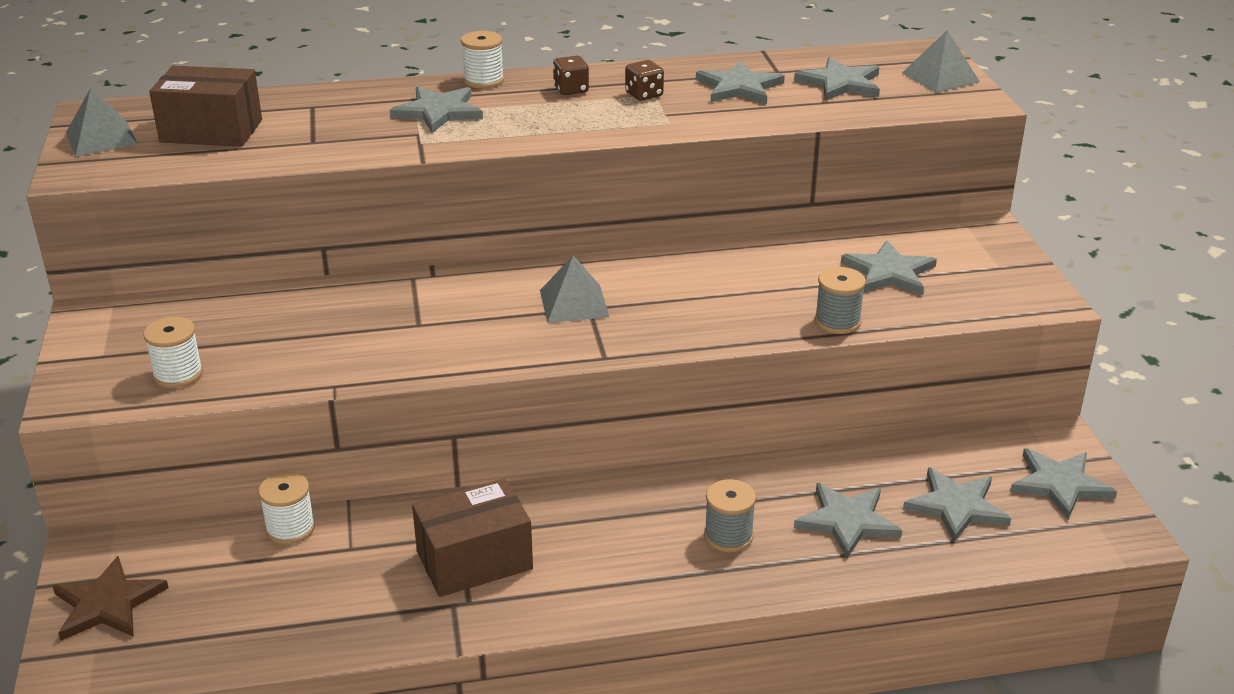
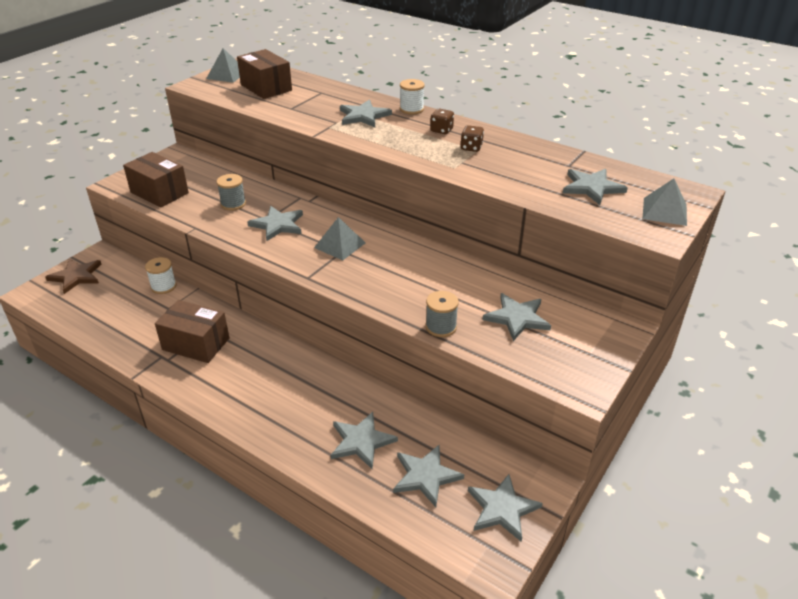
camera: 45 degrees right, 5 degrees up
(178, 374) = (159, 193): white spool -> brown box
(728, 536) = (300, 407): grey spool -> grey spool (233, 204)
(739, 87) = (529, 165): grey star -> grey star (278, 225)

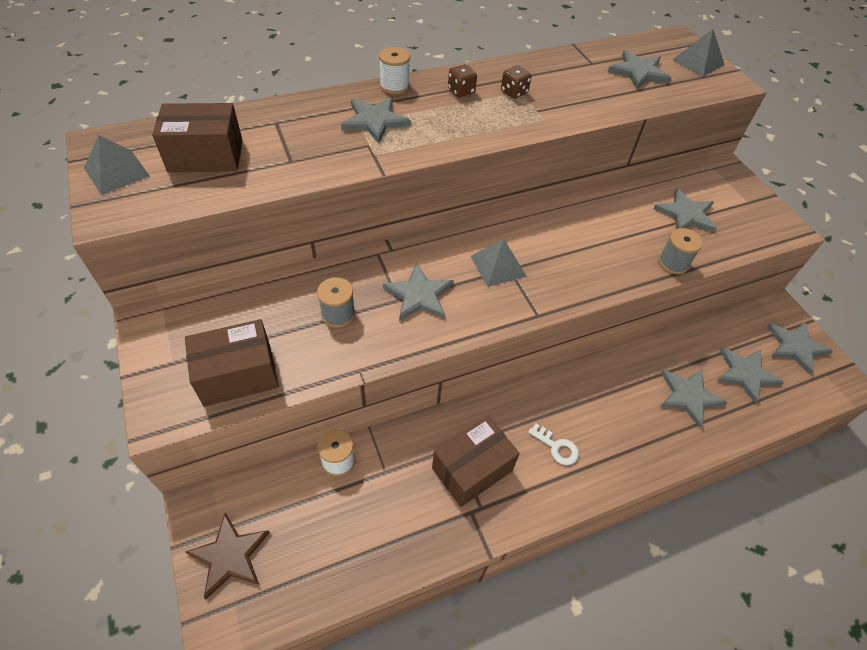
camera: 60 degrees left, 15 degrees up
(245, 378) = (557, 447): none -> white key

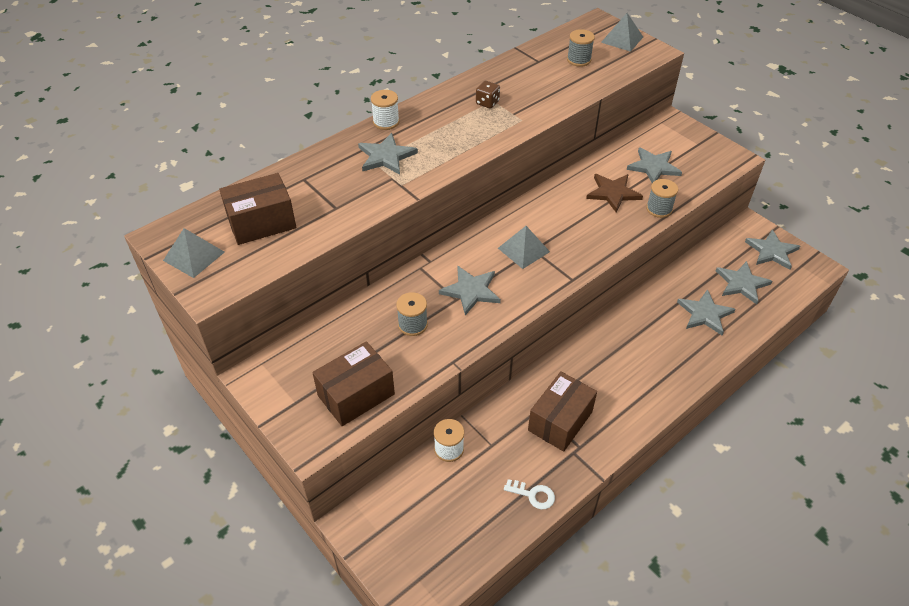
camera: 15 degrees left, 5 degrees down
(230, 556) = (396, 547): brown star -> brown star (613, 193)
(461, 91) = (443, 112): brown dice -> none
(557, 447) = (619, 383): white key -> white key (533, 495)
(638, 72) = (578, 60): grey star -> grey spool

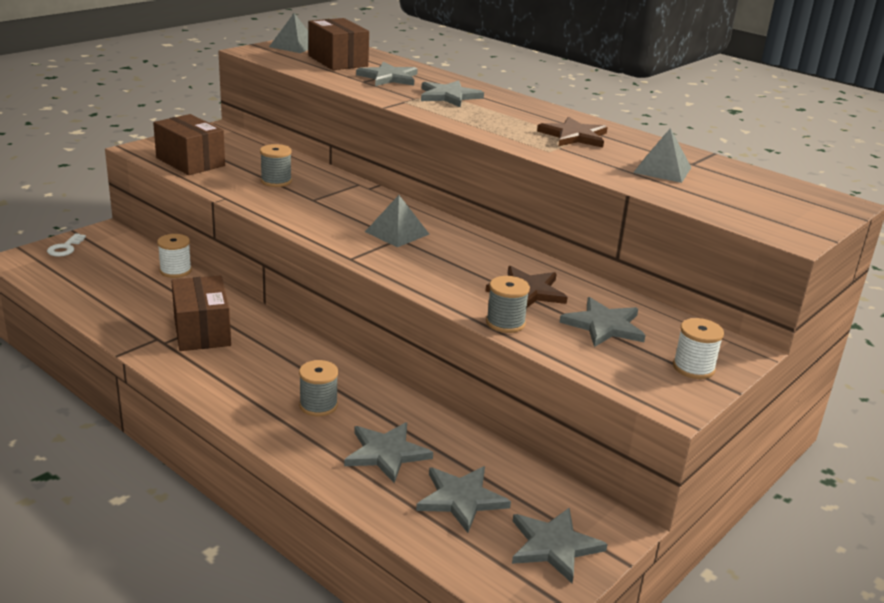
camera: 80 degrees right, 20 degrees down
(386, 122) = (509, 96): white spool -> white spool (693, 368)
(471, 291) = (325, 206): grey star -> grey star (388, 77)
(487, 103) = (574, 136): brown dice -> brown star
(533, 495) = (108, 314): white key -> white key (65, 248)
(560, 421) = (202, 331): brown box -> brown box turned 45 degrees clockwise
(578, 60) = (716, 185): grey spool -> grey spool (318, 405)
(622, 39) = (804, 216): grey pyramid -> grey pyramid (662, 170)

